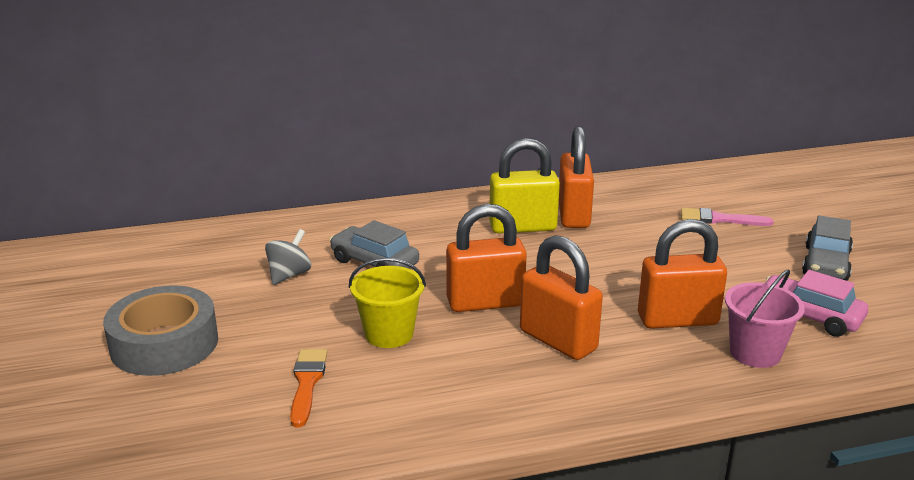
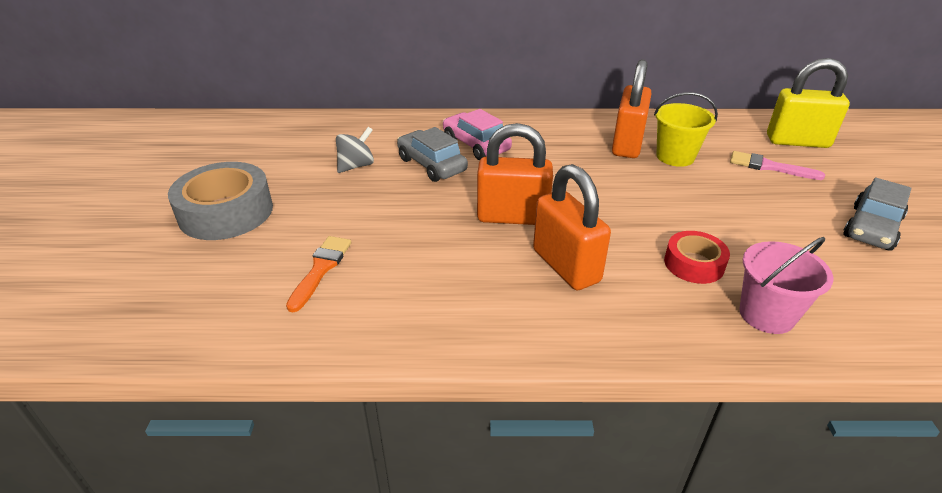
camera: 15 degrees right, 10 degrees up
(389, 334) = (413, 233): yellow bucket -> yellow bucket (675, 157)
(522, 227) = (575, 150): yellow padlock -> yellow padlock (797, 141)
(677, 320) = (694, 264): orange padlock -> red tape
(809, 316) = (838, 283): pink car -> pink car (476, 145)

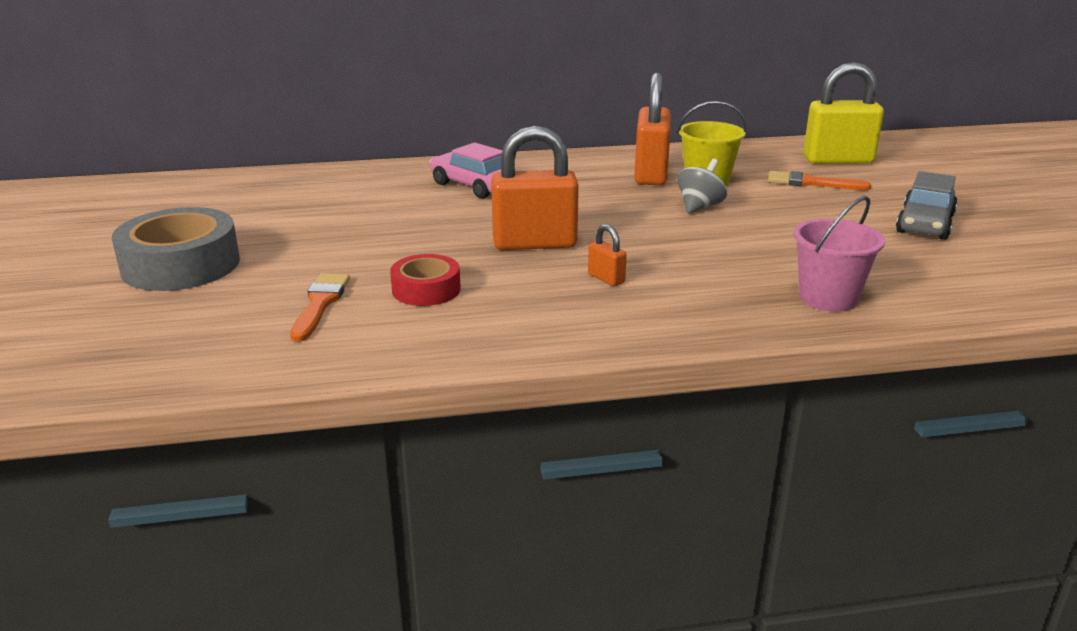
camera: 10 degrees left, 10 degrees down
(356, 166) = (332, 213): grey spinning top -> grey spinning top (699, 207)
(431, 165) = (425, 206): grey car -> none
(566, 266) = (606, 278): orange padlock -> orange padlock, size x0.45
(694, 264) = (745, 266): red tape -> red tape (426, 289)
(769, 167) = (811, 183): pink brush -> orange brush

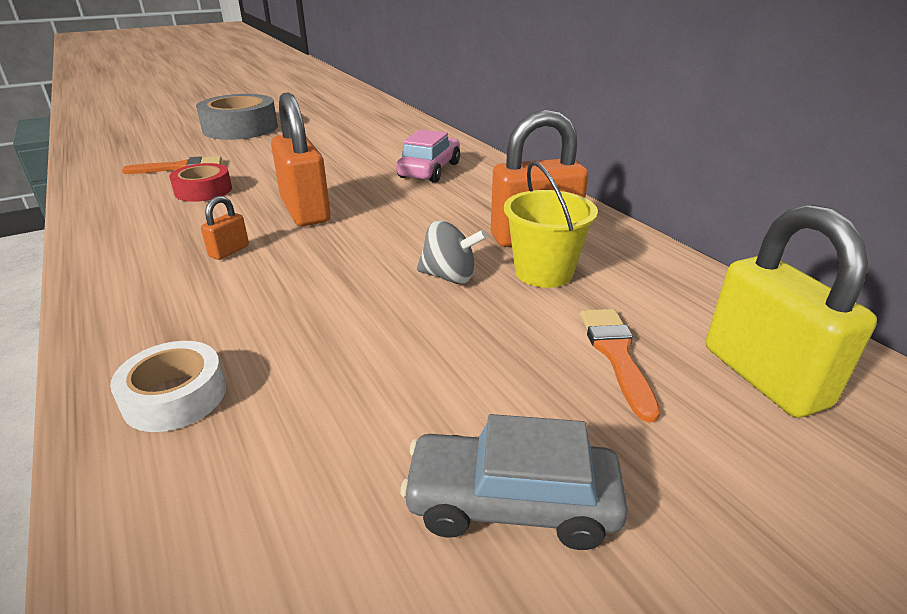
camera: 70 degrees right, 5 degrees up
(828, 298) = (175, 396): pink bucket -> white tape

